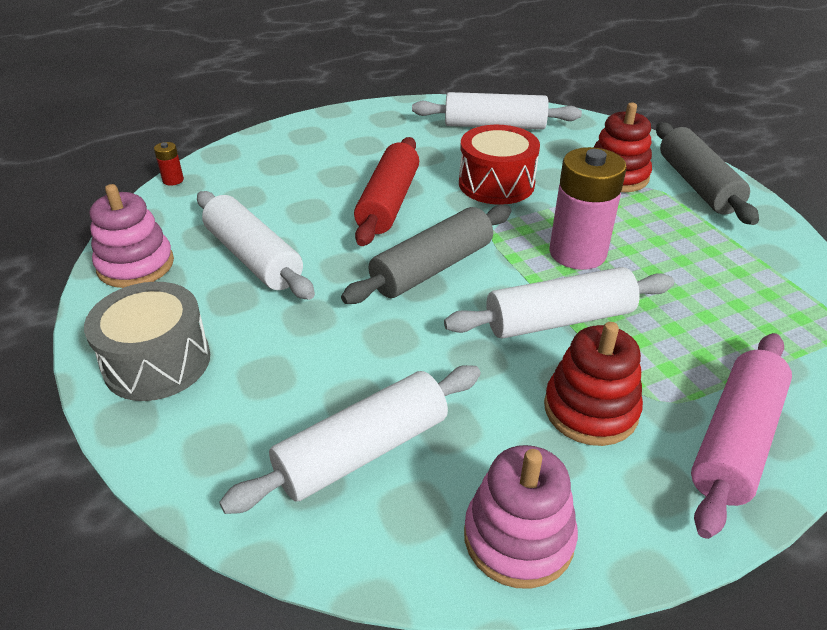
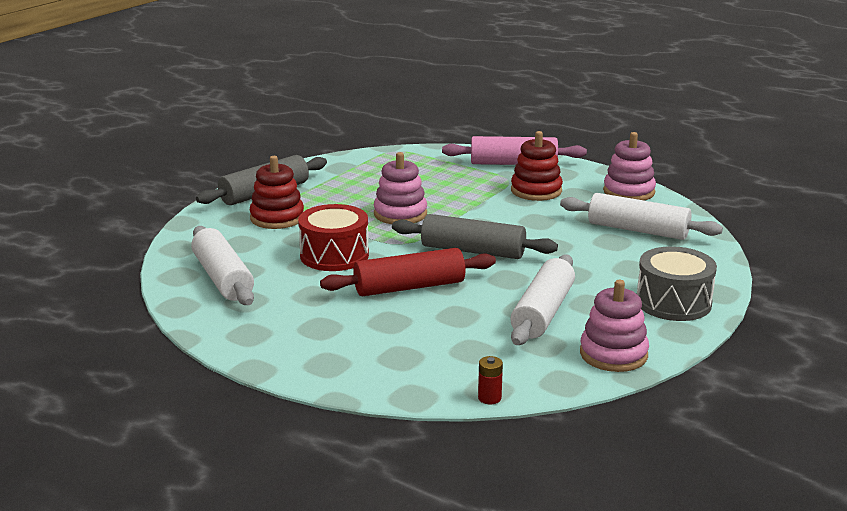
camera: 120 degrees left, 15 degrees down
(559, 320) = (476, 208): white rolling pin -> none
(577, 253) = (400, 214): pink battery -> pink stacking toy

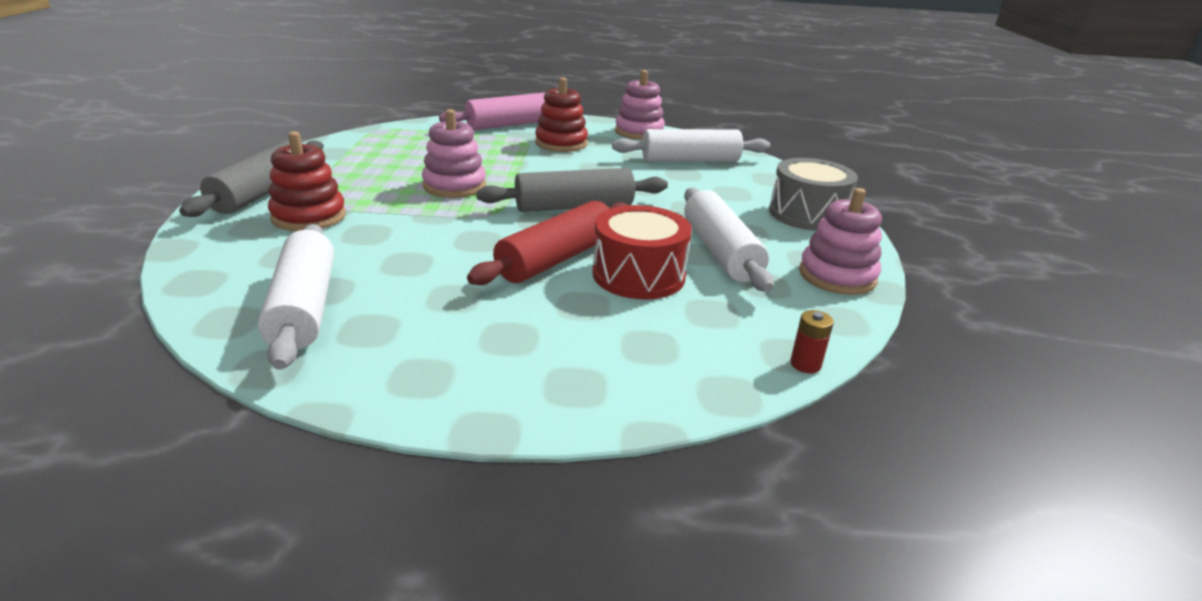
camera: 35 degrees left, 5 degrees up
(223, 278) = (304, 307): white rolling pin -> white rolling pin turned 45 degrees clockwise
(334, 255) = (428, 244): red drum -> red drum (638, 275)

